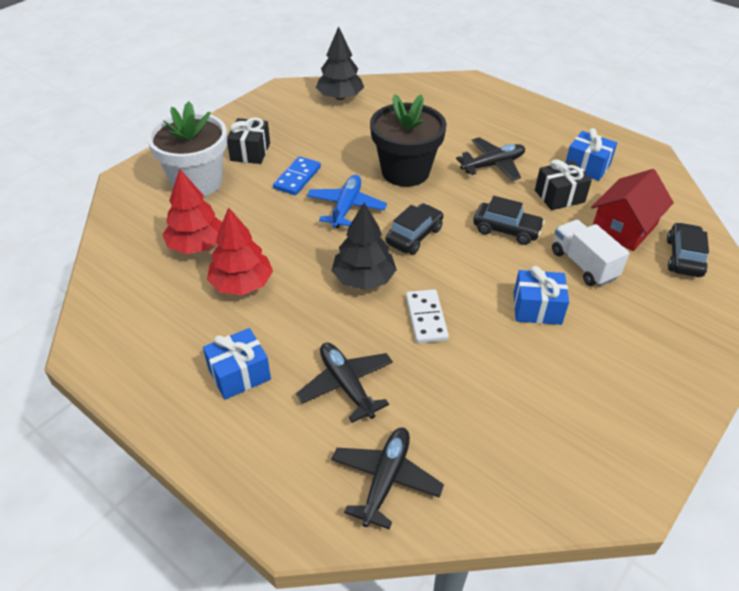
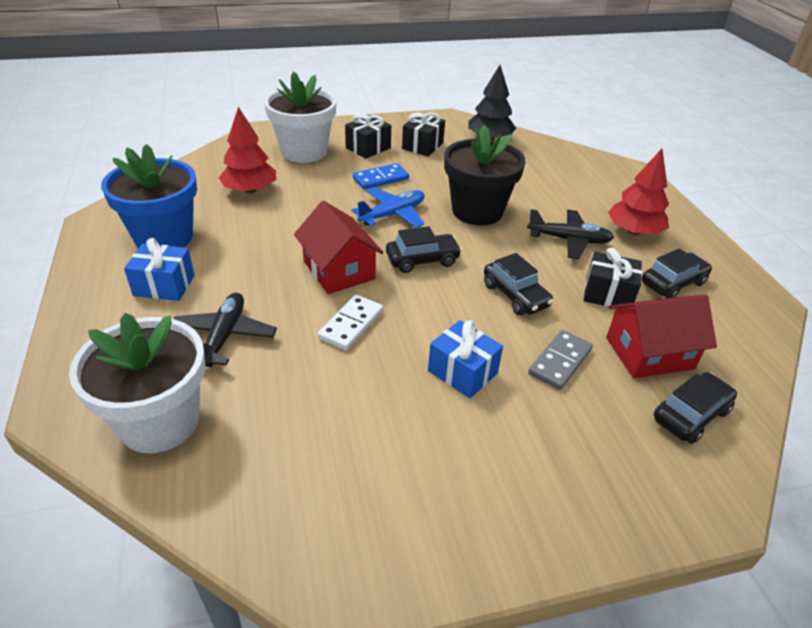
camera: 35 degrees right, 5 degrees down
(178, 332) = (164, 237): none -> blue flower pot
(242, 284) = (245, 229): red tree -> red tree (633, 231)
(294, 129) = (422, 146): none -> black gift
(363, 279) = (339, 270): black tree -> red house
(386, 480) = (159, 421): black plane -> white flower pot
(583, 265) = (559, 362): white truck -> grey domino
(587, 166) = (672, 283): blue gift -> black car

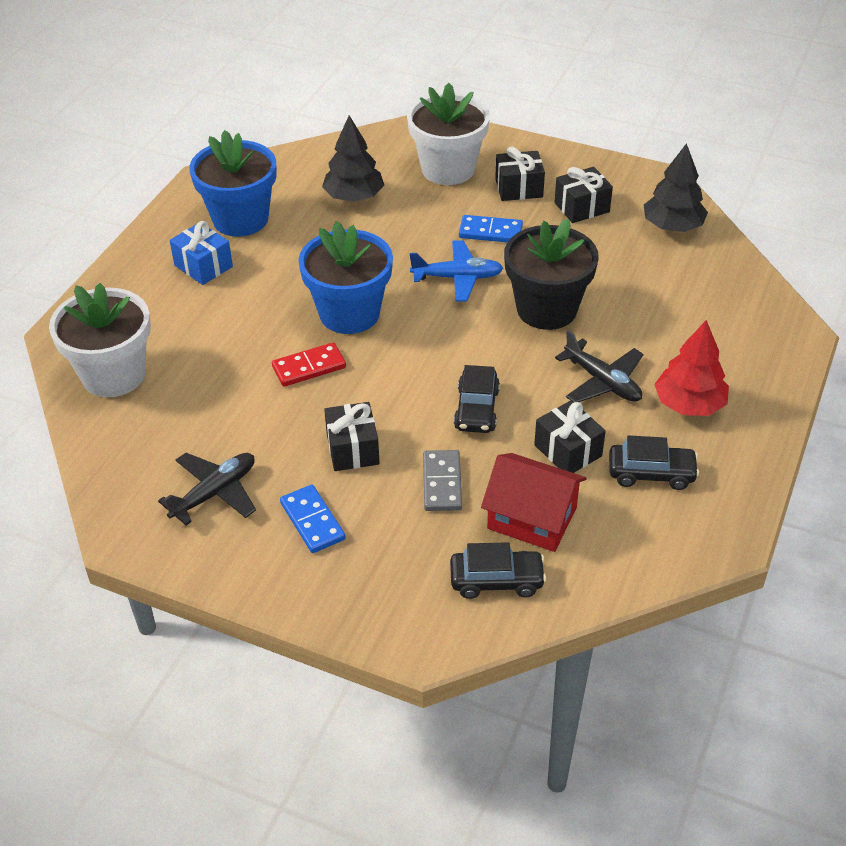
camera: 40 degrees right, 5 degrees up
(224, 336) = (208, 331): black plane -> black plane (215, 493)
(250, 190) = (354, 197): red tree -> black tree
(339, 270) = (349, 313): red house -> blue flower pot
(351, 324) = (309, 367): white domino -> red domino
(422, 260) = (432, 337): black car -> none
(462, 372) = (352, 449): blue gift -> black gift
(502, 453) = (312, 521): none -> blue domino
(559, 362) = (442, 483): grey domino -> grey domino turned 75 degrees counterclockwise

